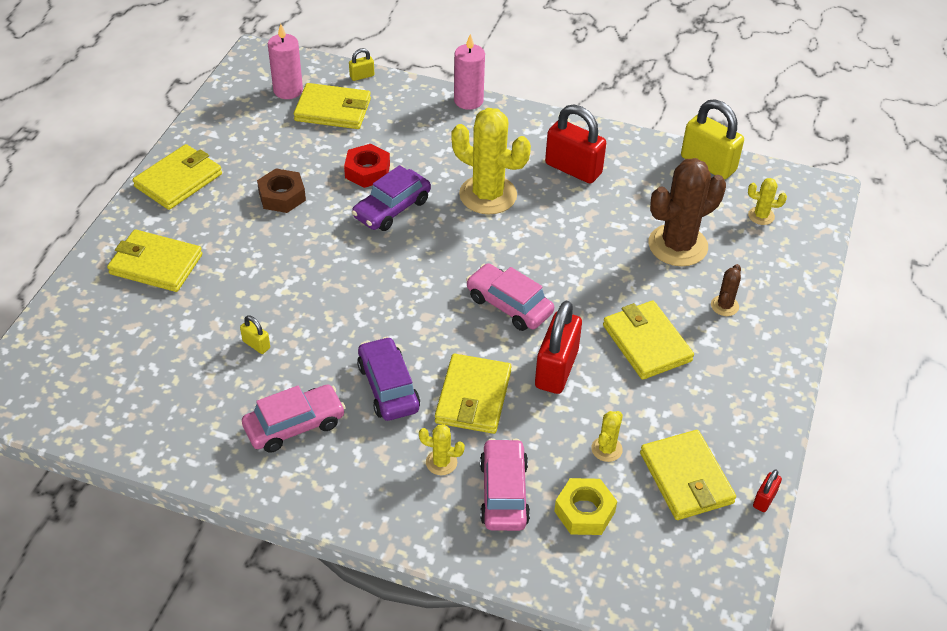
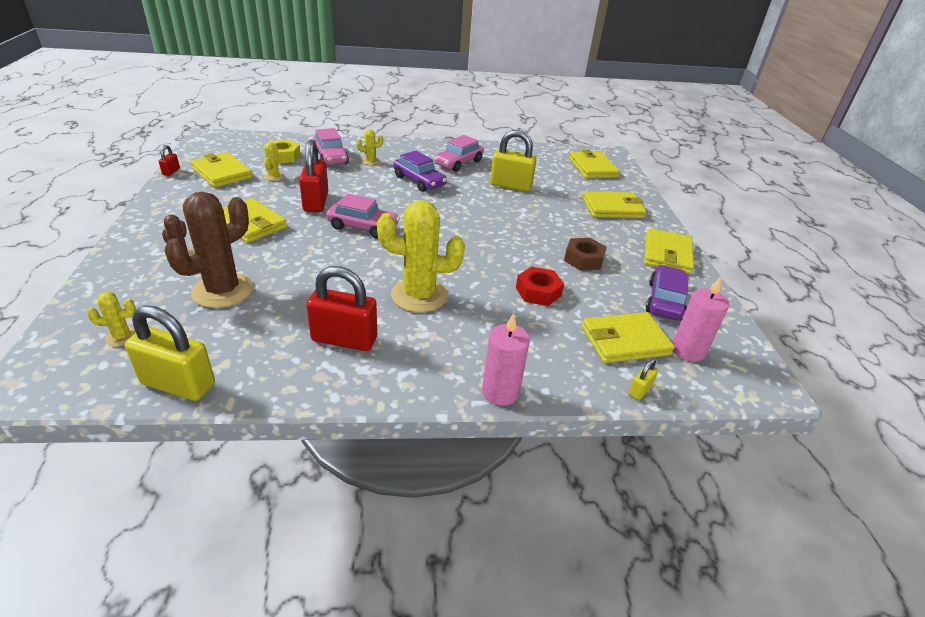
camera: 155 degrees right, 10 degrees down
(256, 344) = (510, 186): yellow padlock -> yellow padlock, size x2.19
(392, 209) = (493, 268): purple car -> purple car (664, 301)
(473, 397) = (365, 184): yellow wallet -> yellow wallet (592, 168)

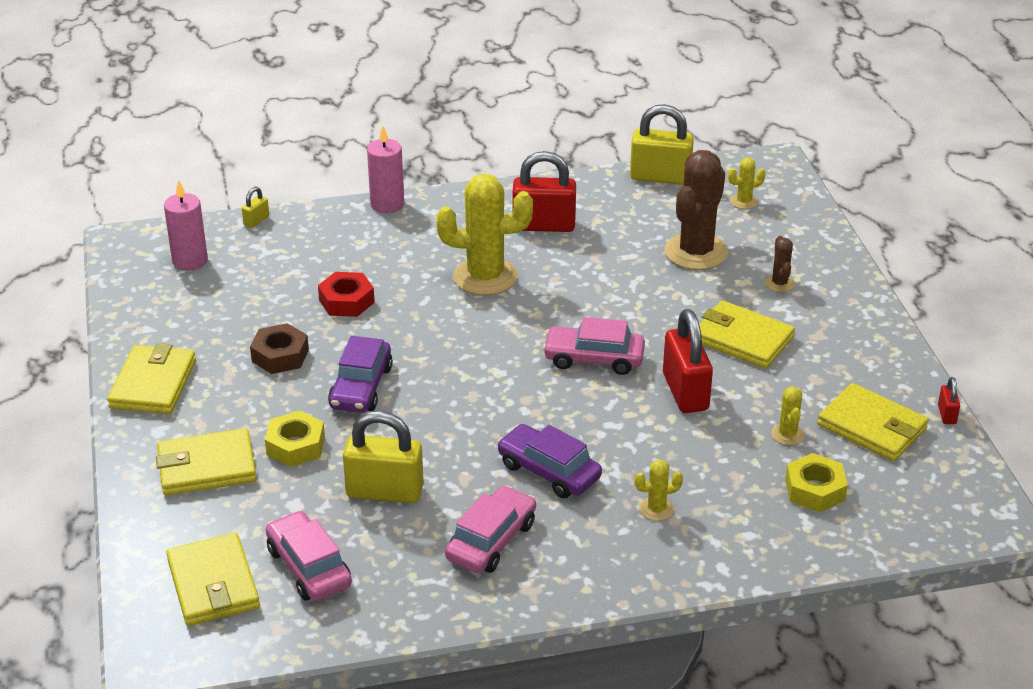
camera: 175 degrees right, 0 degrees up
(331, 157) = (733, 507): pink car -> pink car (309, 567)
(563, 210) = (295, 446): none -> yellow nut
(624, 341) = (256, 261): yellow wallet -> none
(664, 301) = (190, 312): purple car -> purple car (361, 387)

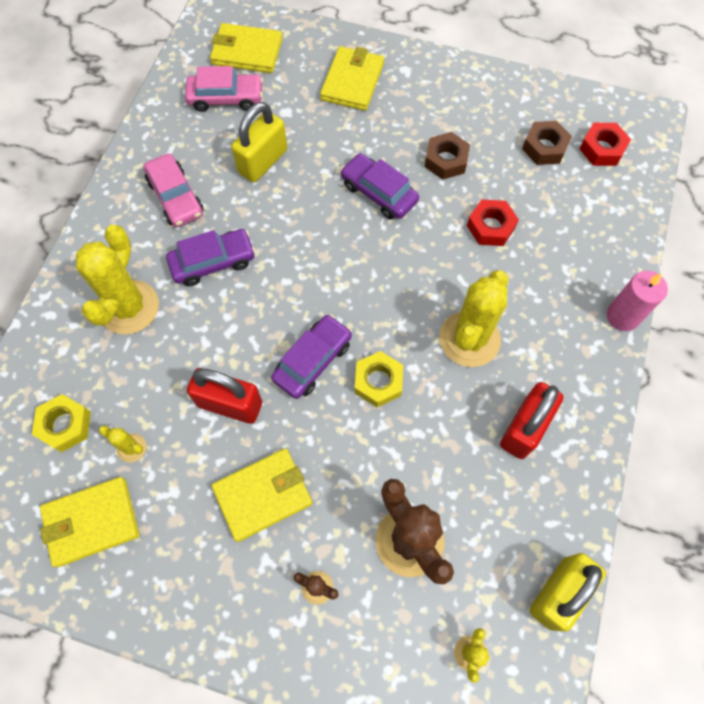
camera: 120 degrees right, 30 degrees up
(153, 384) = (457, 82): yellow wallet -> none
(190, 261) = (602, 149): pink candle -> red nut
(214, 296) = (544, 147): none -> brown nut
(256, 220) = (641, 211): yellow padlock -> none
(295, 446) = (341, 133): yellow nut -> yellow nut (378, 382)
(593, 359) = (313, 361): pink car -> purple car
(656, 509) = (129, 307): yellow cactus -> yellow cactus, size x2.21
(947, 414) = (58, 599): red padlock -> none

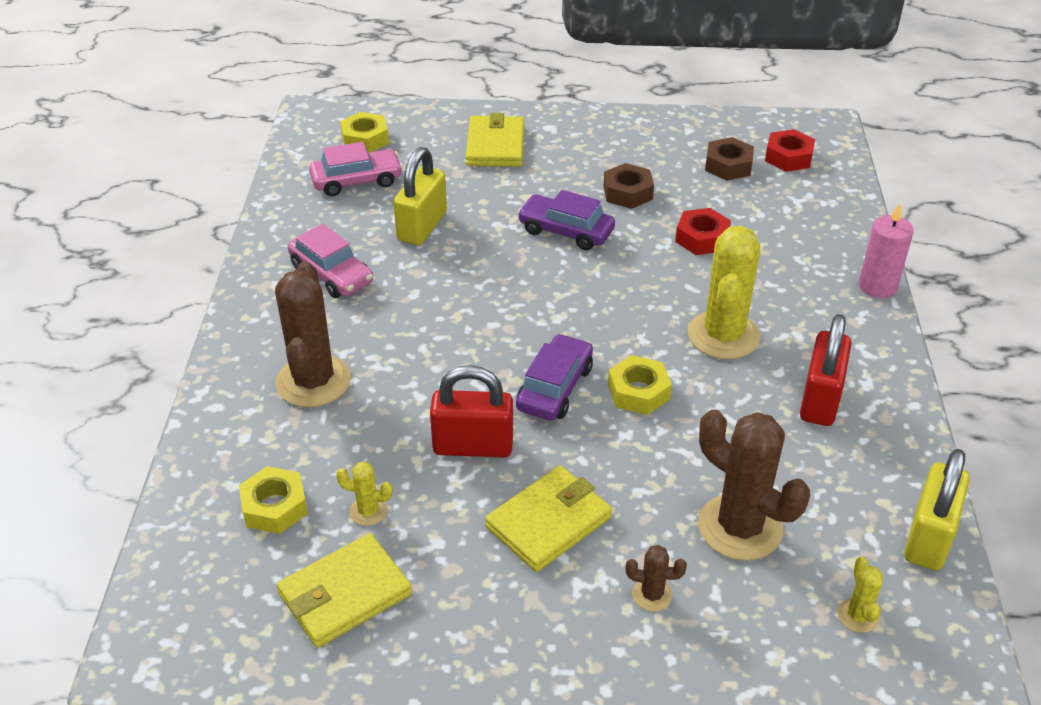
camera: 15 degrees left, 25 degrees down
(129, 307) = (313, 381): yellow cactus -> brown cactus
(213, 262) = (399, 323): purple car -> none
(247, 51) = (365, 139): yellow wallet -> yellow nut

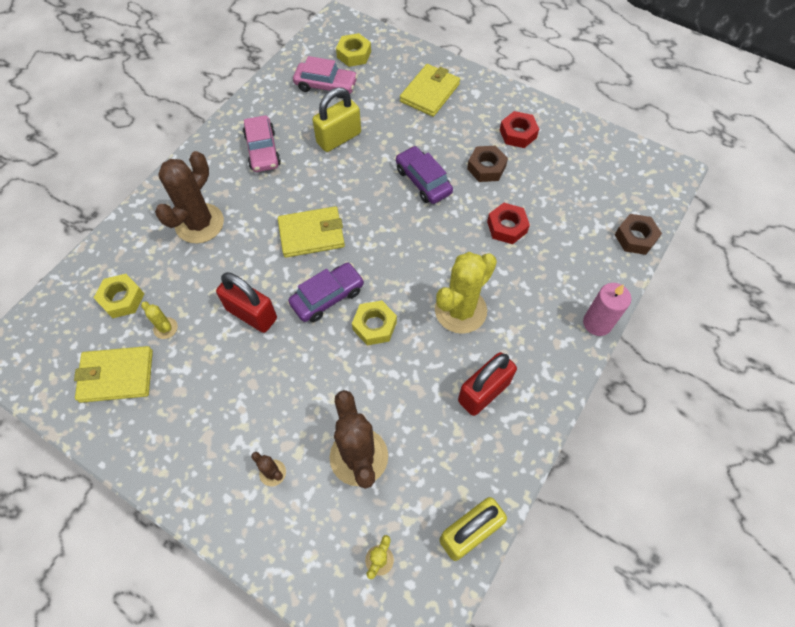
camera: 30 degrees right, 20 degrees up
(549, 522) = (254, 390): yellow wallet -> yellow wallet (311, 234)
(728, 165) = (572, 175): brown nut -> brown nut (635, 238)
(788, 157) = (621, 186): red nut -> red nut (518, 134)

